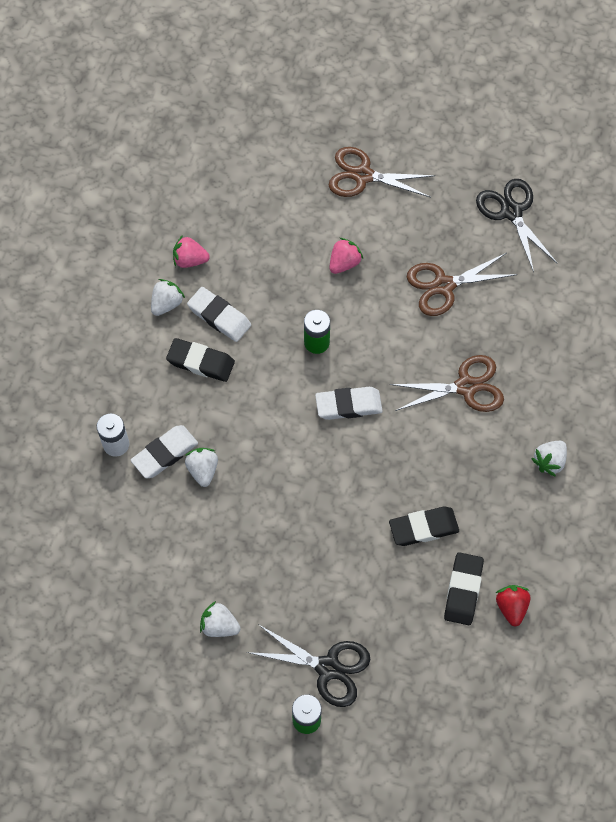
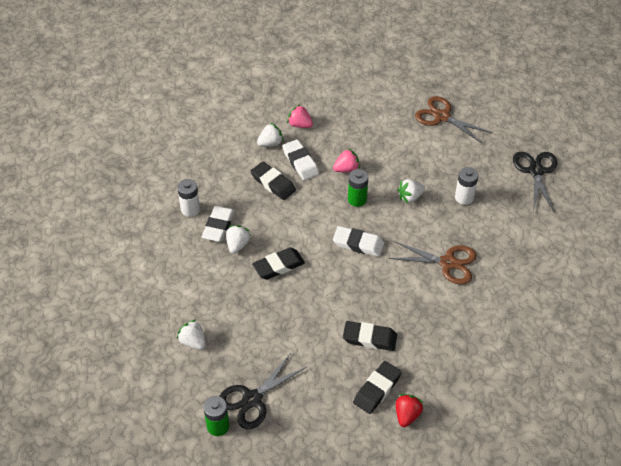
camera: 25 degrees right, 15 degrees down
(165, 453) = (218, 226): white eraser -> white eraser turned 60 degrees counterclockwise
(268, 477) = (278, 266): none -> black eraser
(328, 668) = (252, 399): black scissors -> black scissors turned 90 degrees clockwise
(344, 263) = (401, 161): pink strawberry -> pink strawberry (346, 169)
(443, 285) = (464, 197): brown scissors -> white battery
(549, 461) = (485, 332): white strawberry -> white strawberry (410, 197)

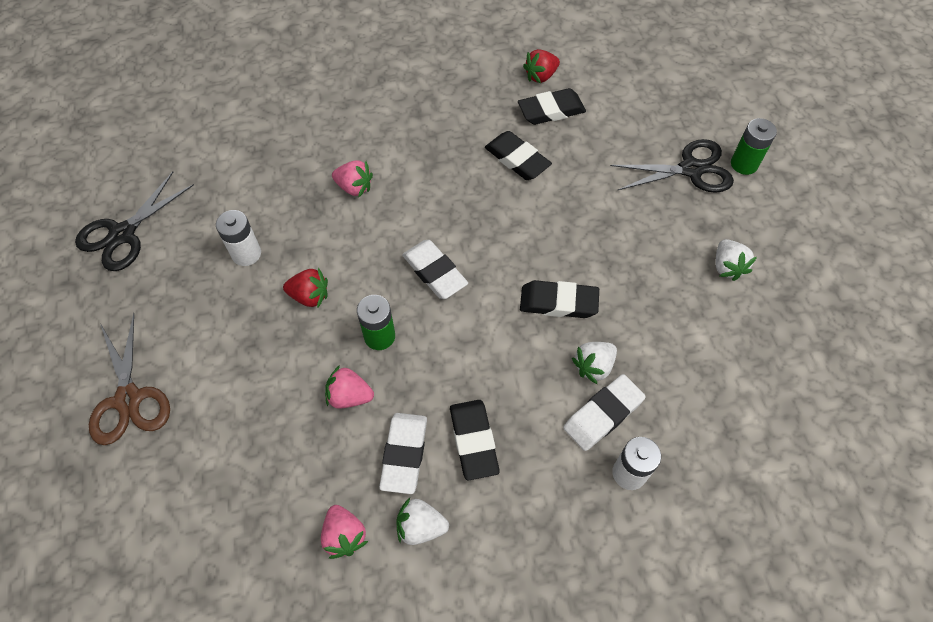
camera: 145 degrees left, 10 degrees up
(410, 197) = (310, 296): white strawberry -> red strawberry
(448, 263) = (354, 187): brown scissors -> pink strawberry

